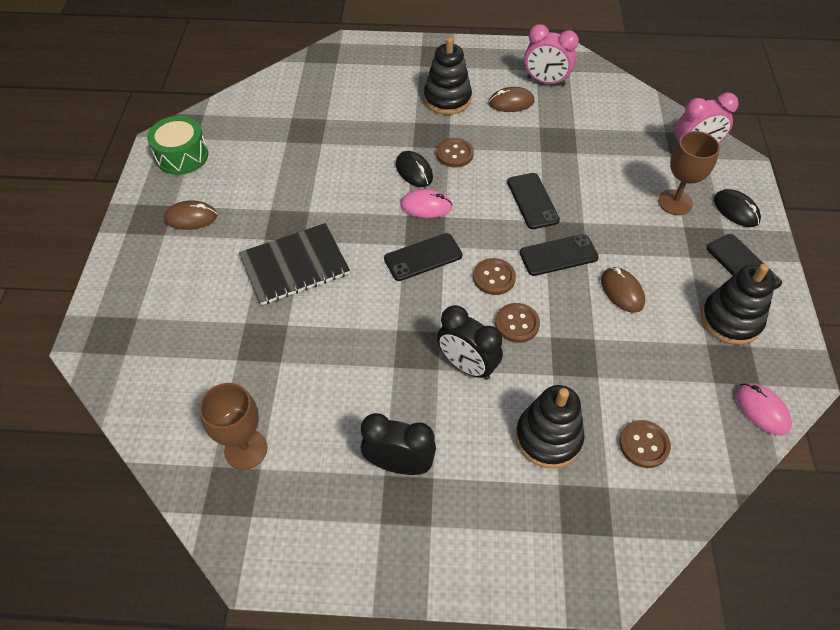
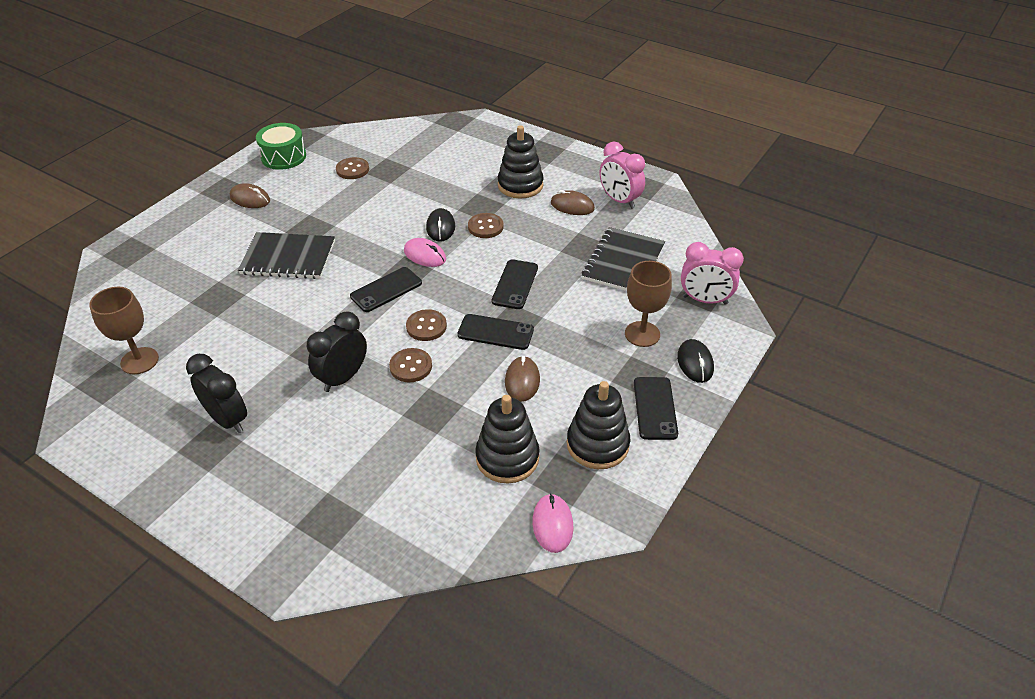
camera: 30 degrees right, 10 degrees down
(423, 257) = (386, 290): black phone -> black phone turned 45 degrees counterclockwise
(467, 365) = (343, 378): black clock -> black clock turned 60 degrees clockwise
(548, 437) = (352, 456): black stacking toy -> black stacking toy (507, 458)
(601, 141) = (623, 262): none -> black notebook
(644, 445) = (423, 499): brown button -> brown button (352, 169)

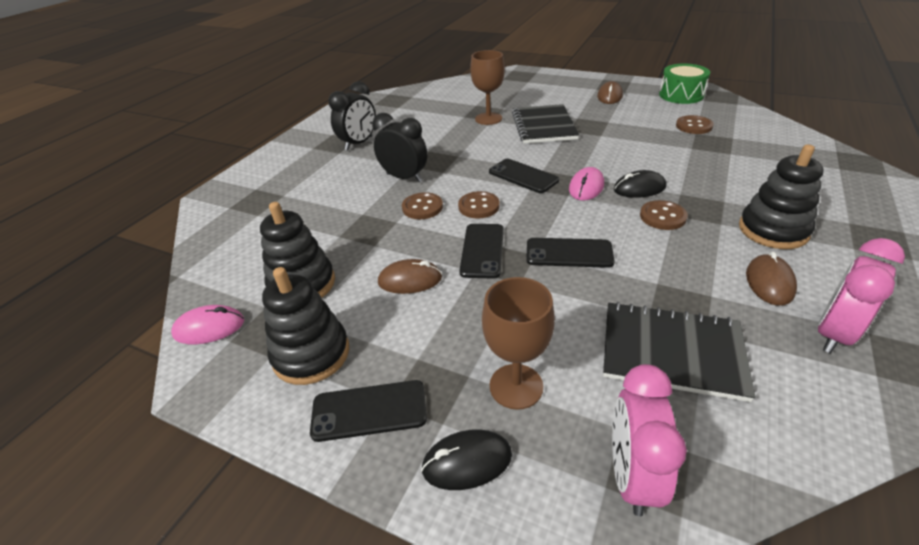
camera: 85 degrees right, 5 degrees down
(139, 361) = (413, 104): brown goblet -> brown goblet (488, 119)

